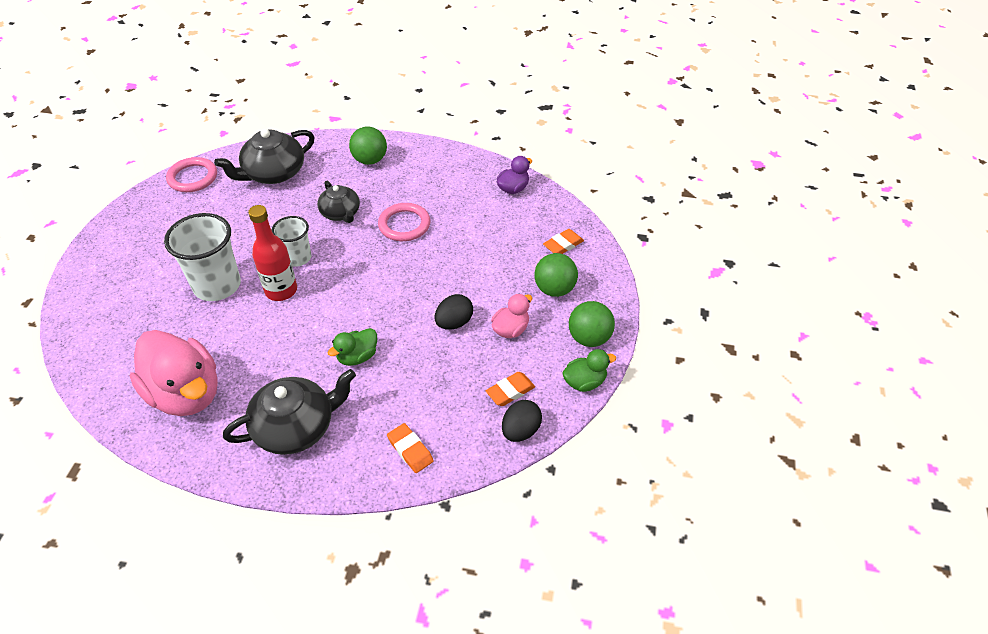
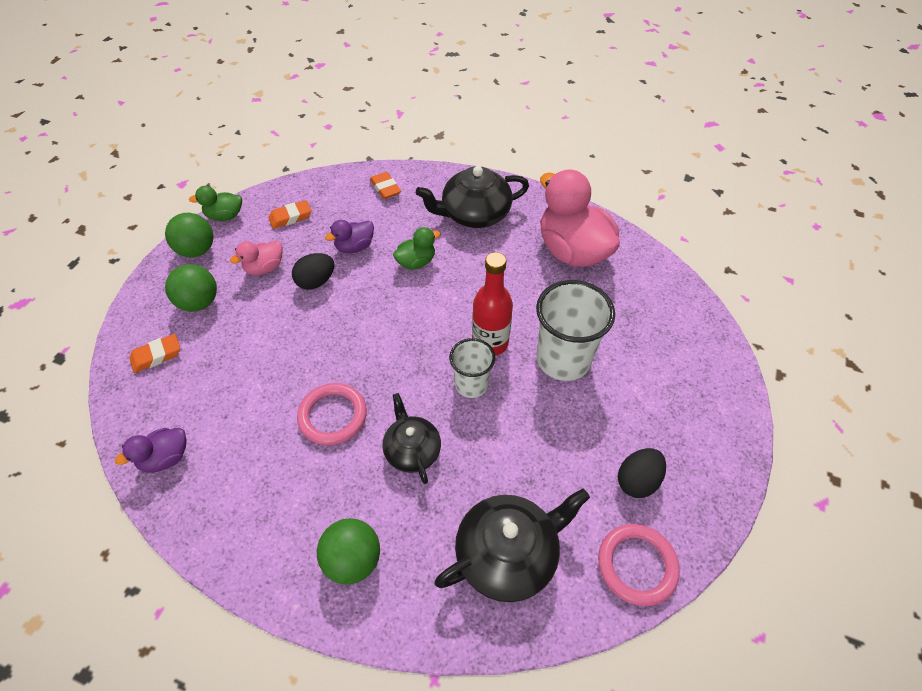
camera: 170 degrees left, 5 degrees up
(426, 365) = (354, 247): none -> purple duck
(520, 431) = (296, 190): black egg -> black egg (637, 480)

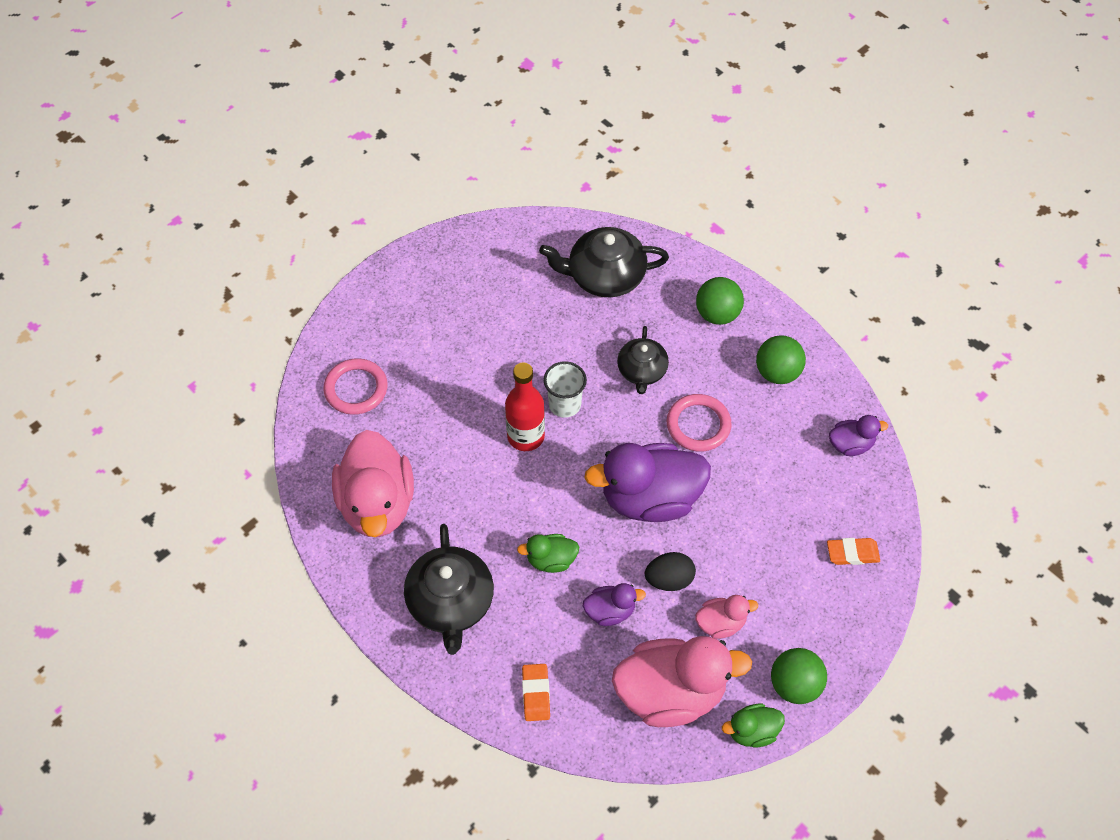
camera: 155 degrees left, 5 degrees up
(199, 302) = (801, 604): green ball -> green ball (777, 372)
(225, 216) = (752, 731): green duck -> green duck turned 150 degrees clockwise
(290, 217) = (670, 693): orange eraser -> pink duck
(355, 334) = (650, 498): none -> purple duck
(474, 214) = (450, 602): black teapot -> black teapot turned 75 degrees clockwise
(563, 359) = (470, 394): white cup -> none
(637, 480) = (480, 282): black egg -> none
(637, 565) = (520, 236): pink ring -> pink ring (356, 389)

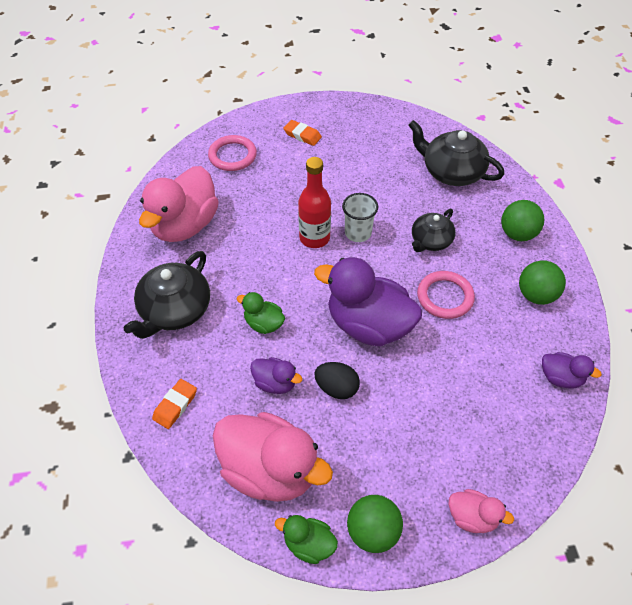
camera: 35 degrees right, 5 degrees down
(721, 623) = (350, 444): pink duck -> pink duck (472, 517)
(852, 553) = (501, 460): orange eraser -> orange eraser (302, 135)

